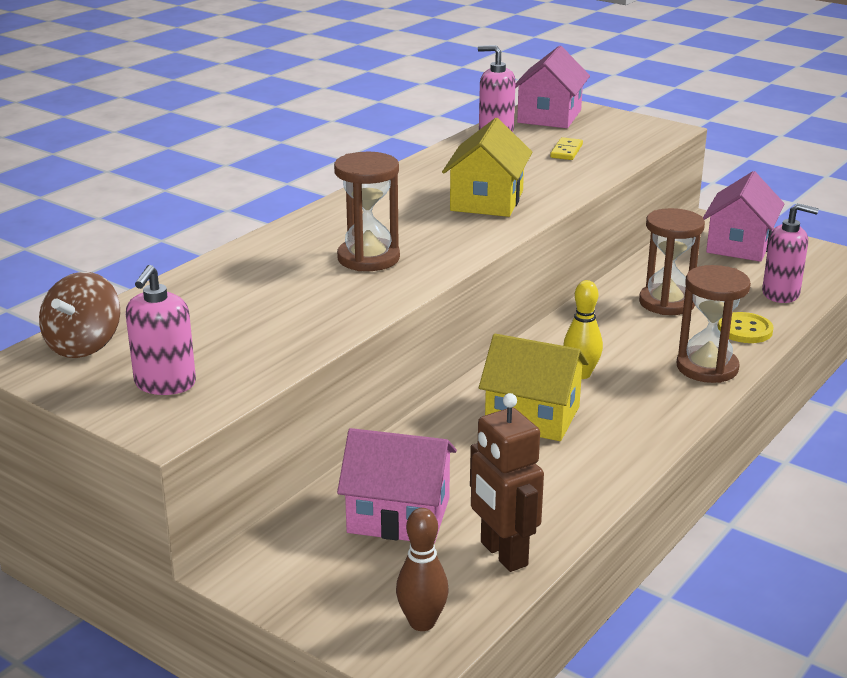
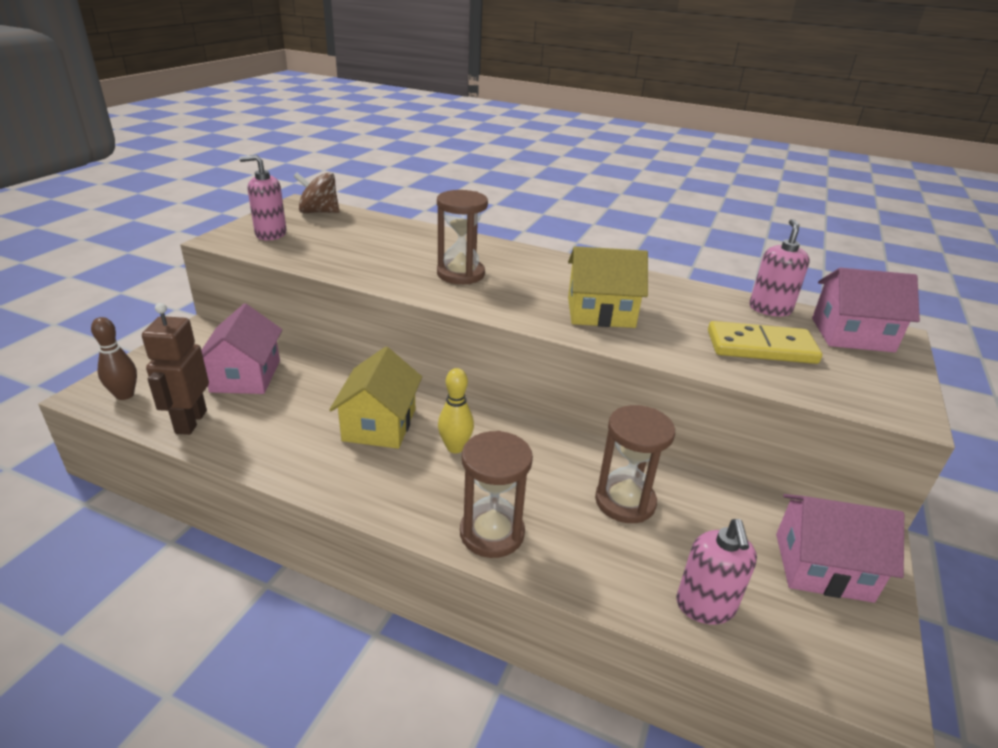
camera: 75 degrees right, 5 degrees up
(503, 554) = (190, 422): brown robot -> brown robot turned 45 degrees counterclockwise
(566, 151) = (761, 347): yellow domino -> yellow domino, size x2.00
(745, 330) = (590, 567): yellow button -> none

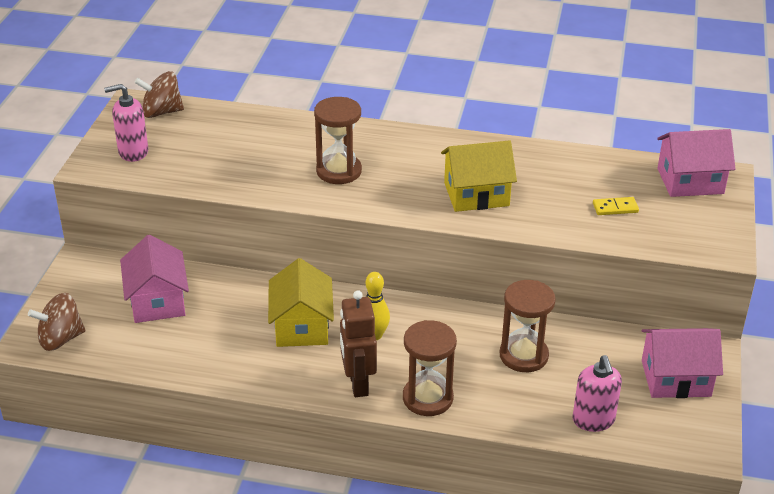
camera: 10 degrees left, 5 degrees up
(125, 395) = (60, 339): brown bowling pin -> brown spinning top
(190, 422) = (137, 353): brown robot -> brown robot (358, 384)
(761, 347) = (615, 208): yellow domino -> yellow domino, size x0.50
(770, 309) = (621, 164): pink soap dispenser -> none

